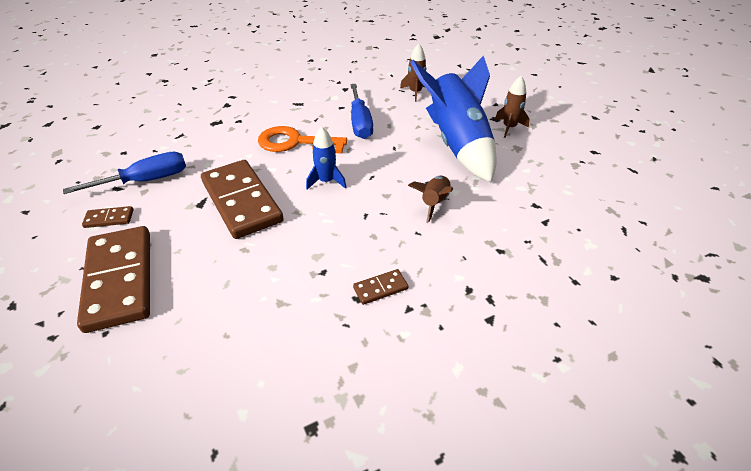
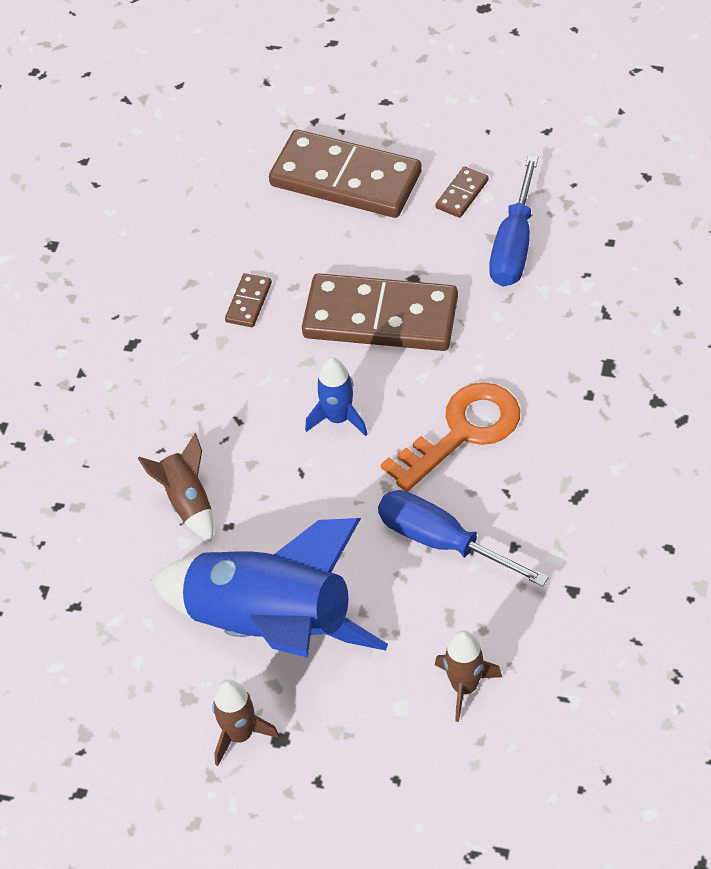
camera: 135 degrees right, 10 degrees up
(380, 288) = (125, 366): brown domino -> brown domino (249, 302)

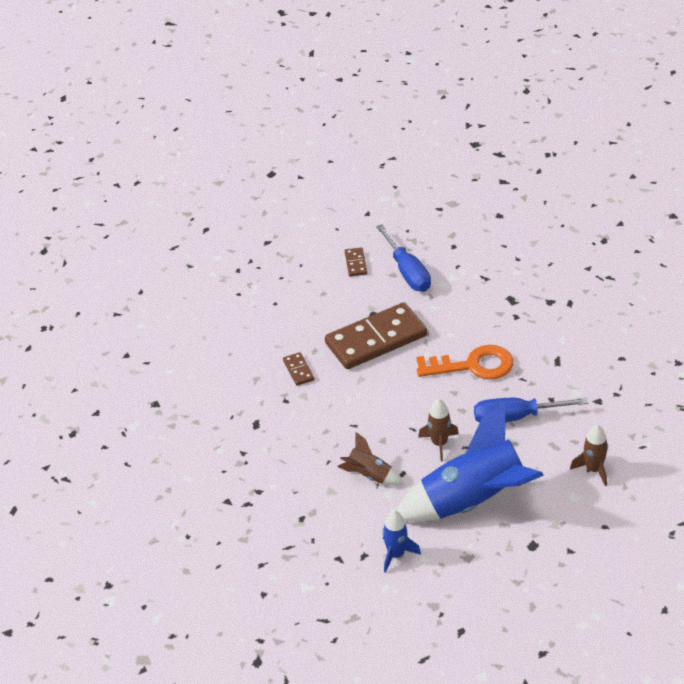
camera: 40 degrees left, 10 degrees down
(240, 734) = (511, 556): brown rocket -> brown rocket (439, 443)
(338, 418) = (405, 395): blue rocket -> blue rocket (396, 555)
(346, 179) = (286, 288): brown domino -> none
(463, 431) = (473, 365): orange key -> orange key turned 75 degrees clockwise

